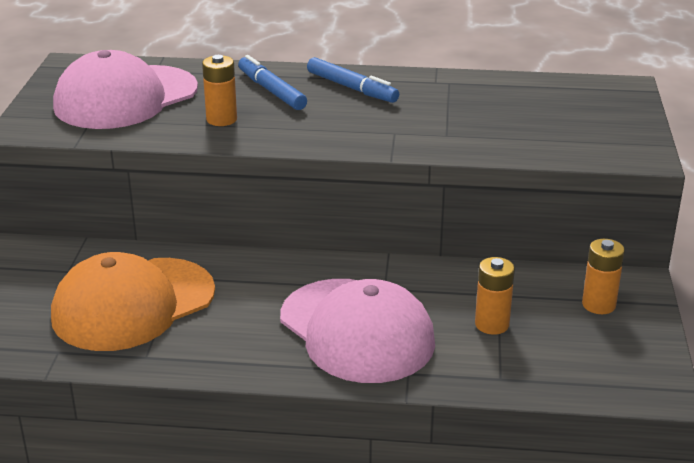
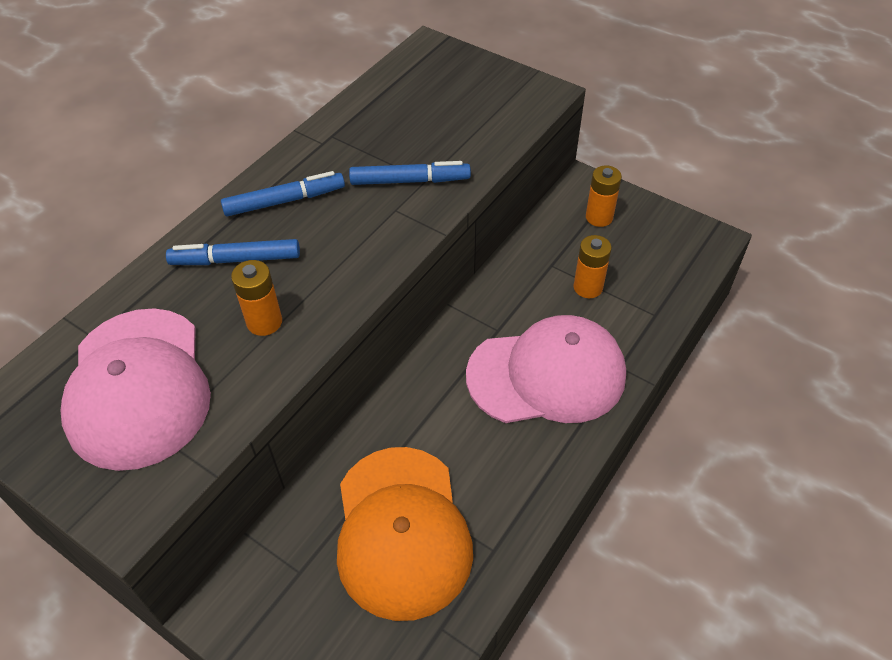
camera: 60 degrees left, 20 degrees up
(436, 128) = (410, 181): none -> blue marker

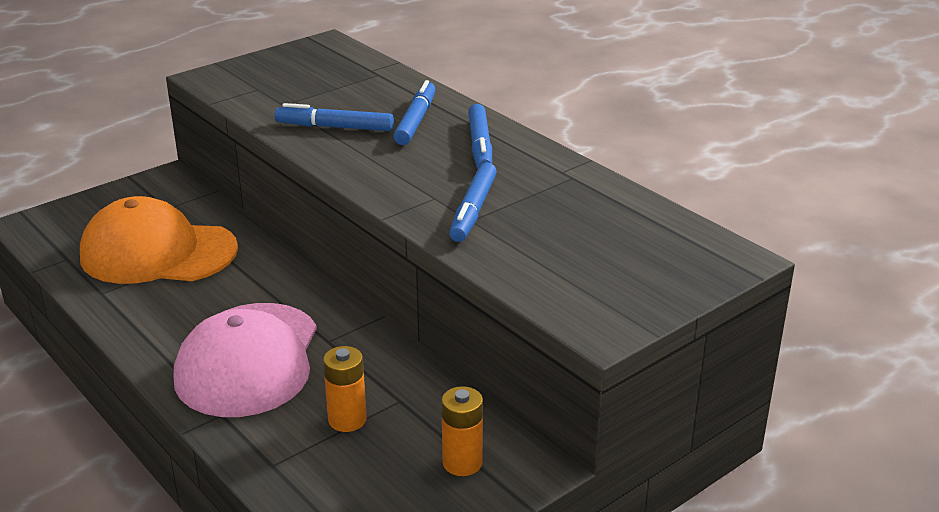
camera: 105 degrees right, 20 degrees down
(138, 387) = (309, 82): pink cap -> none
(264, 322) = (335, 127): orange battery -> blue marker

